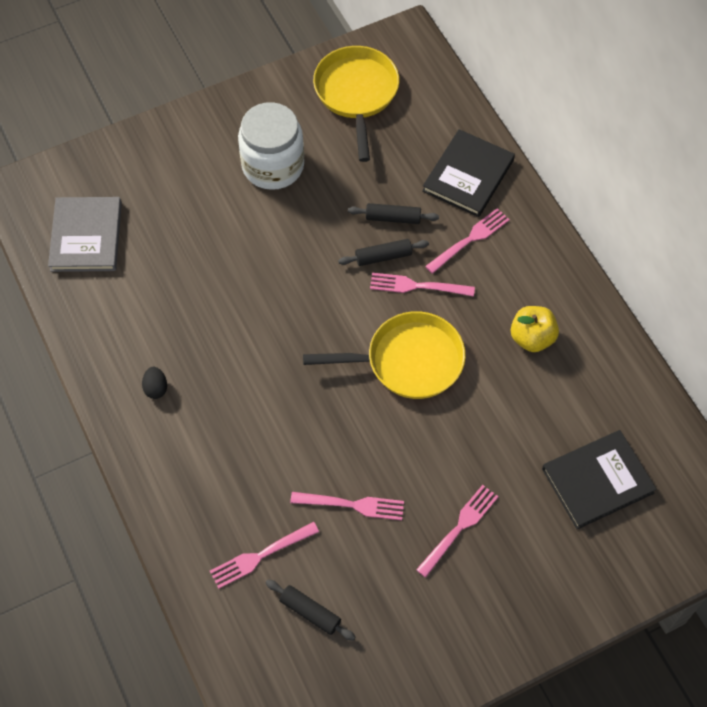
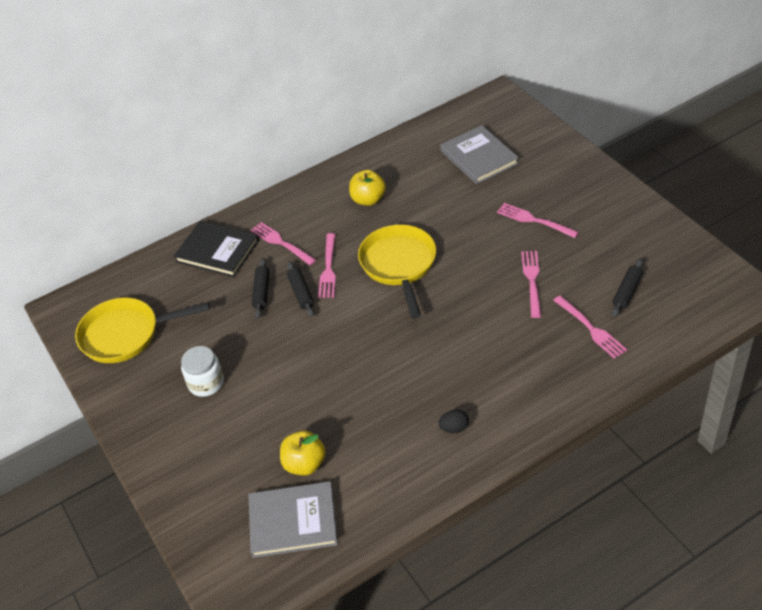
camera: 90 degrees left, 15 degrees down
(148, 249) = (305, 464): none -> yellow apple
(273, 166) = (206, 383): white jar -> white jar, size x0.62
(597, 481) = (479, 157): black book -> grey book

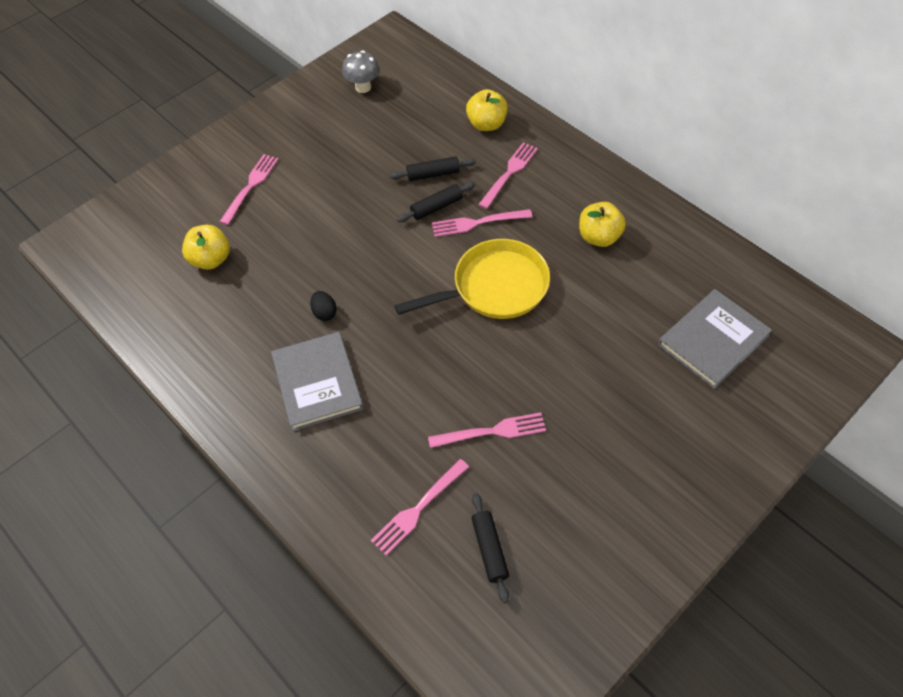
camera: 75 degrees right, 10 degrees up
(125, 334) = (363, 87): yellow pan -> grey mushroom
(206, 383) = (307, 161): white jar -> none
(217, 251) = (486, 124): black book -> yellow apple
(293, 521) = (146, 265): grey book -> grey book (317, 383)
(454, 428) = (257, 380): black egg -> black egg (324, 312)
(534, 220) = (604, 421): pink fork -> pink fork (250, 186)
(627, 292) = (489, 549): black rolling pin -> black rolling pin turned 60 degrees clockwise

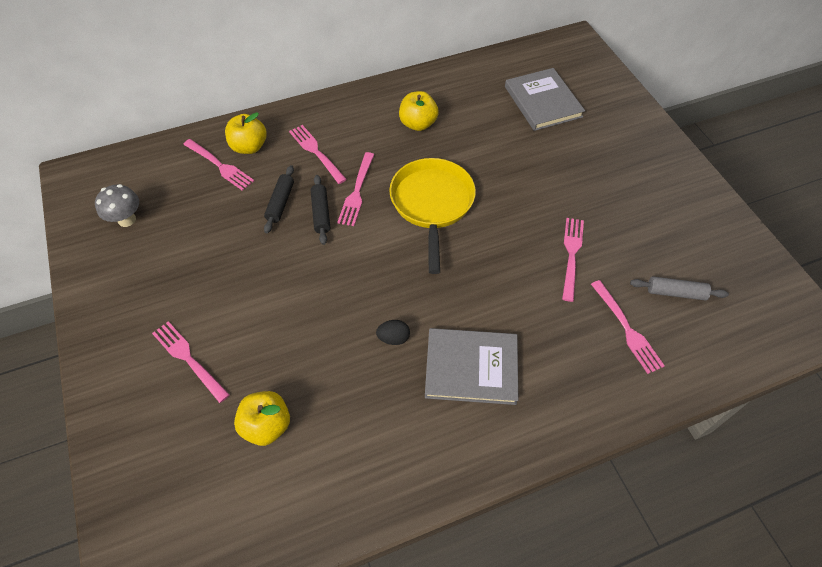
camera: 70 degrees left, 0 degrees up
(452, 115) = (220, 165): none -> pink fork
(489, 549) = (675, 293): black rolling pin -> grey rolling pin

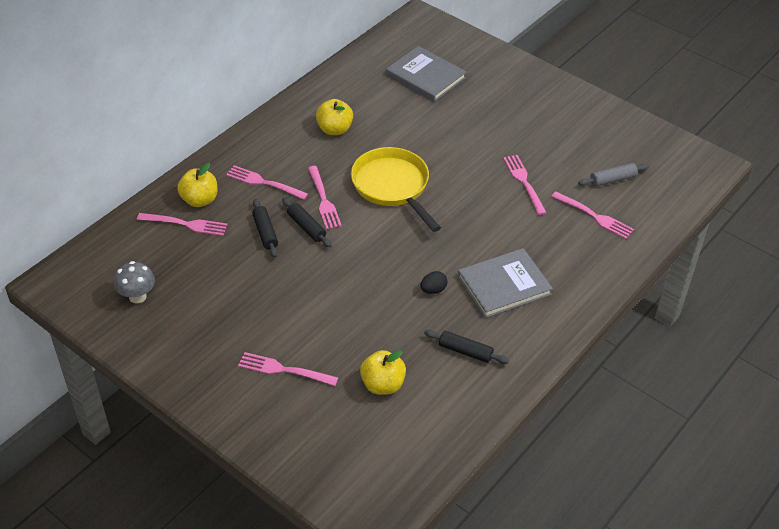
camera: 30 degrees left, 10 degrees down
(377, 429) = (465, 351): none -> black rolling pin

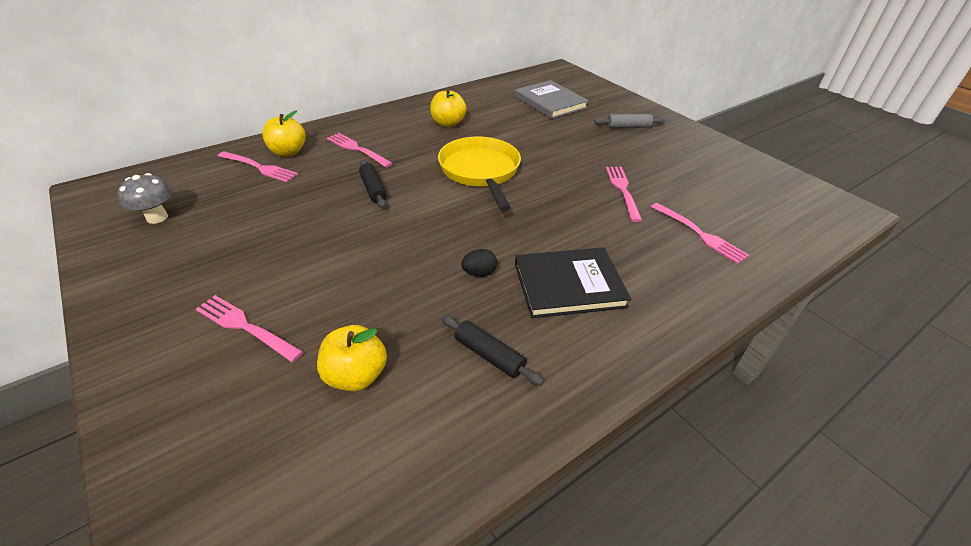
camera: 15 degrees right, 5 degrees down
(265, 232) = (329, 186): black rolling pin -> none
(323, 200) = (405, 171): pink fork -> none
(504, 285) = (569, 285): grey book -> black book
(612, 179) = (726, 204): grey rolling pin -> grey rolling pin (628, 127)

